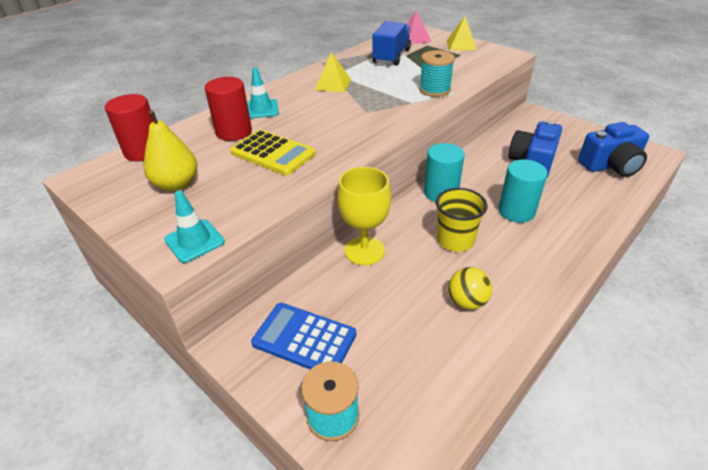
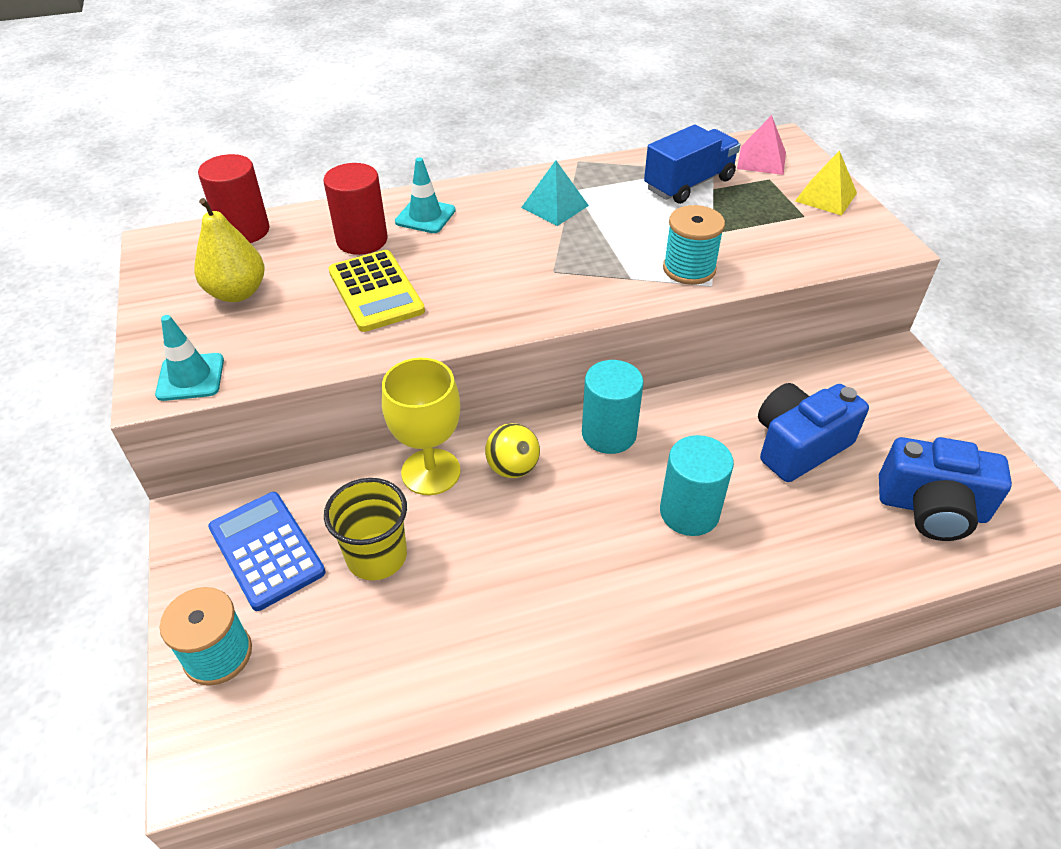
camera: 30 degrees right, 5 degrees up
(332, 84) = (554, 206): yellow pyramid -> turquoise pyramid
(455, 240) = (558, 514): yellow cup -> yellow cup (377, 556)
(467, 302) = (488, 606): yellow ball -> yellow ball (513, 468)

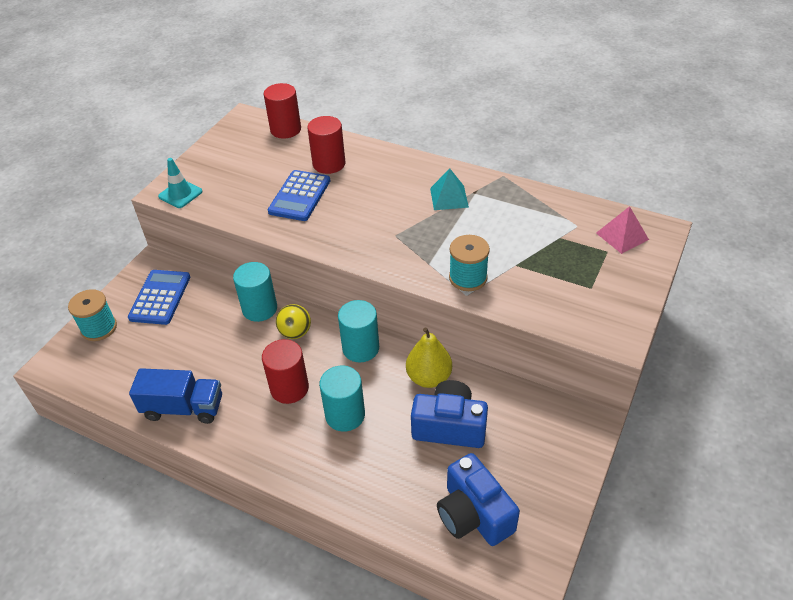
camera: 45 degrees right, 0 degrees up
(237, 293) = (244, 162): yellow pear -> yellow pear (429, 377)
(376, 291) = (299, 196): yellow calculator -> blue calculator
(377, 556) = (194, 331): yellow cup -> none
(425, 216) = (375, 166): turquoise traffic cone -> none
(431, 472) = (259, 309): yellow goblet -> turquoise cylinder
(590, 531) = (289, 388): none -> red cylinder
(689, 184) = (548, 226): blue truck -> blue truck (183, 408)
(825, 197) = (626, 284): yellow pyramid -> none

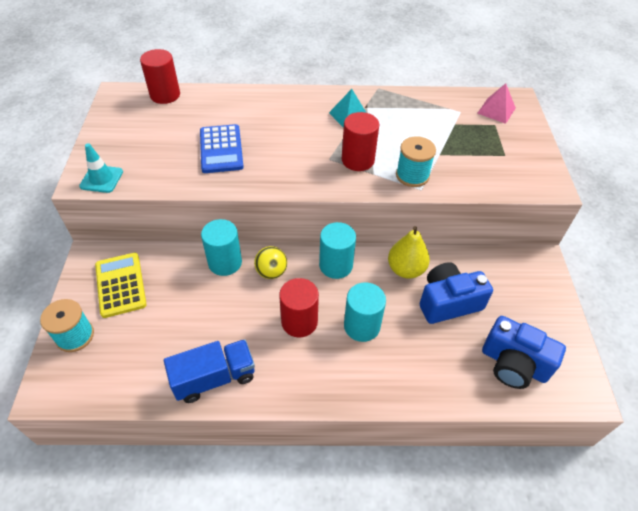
camera: 30 degrees left, 5 degrees up
(160, 297) = (121, 285): blue calculator -> yellow calculator
(329, 164) = (227, 115): red cylinder -> red cylinder (358, 160)

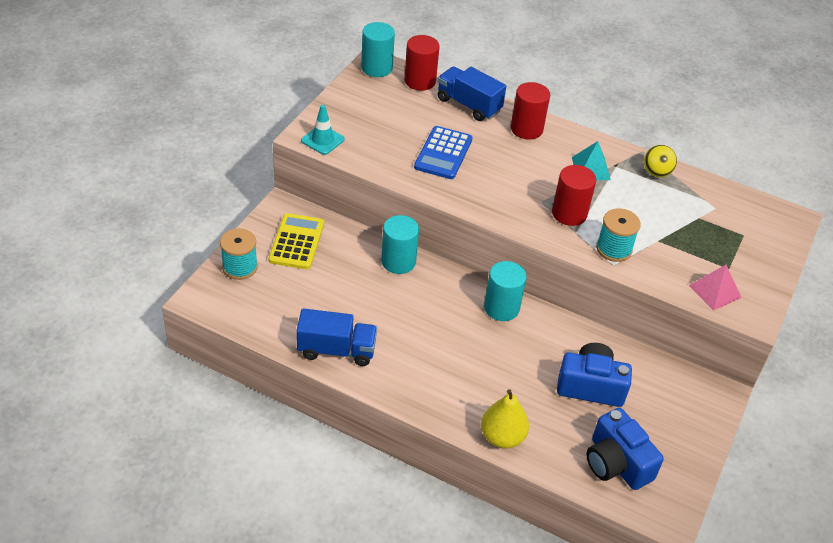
camera: 25 degrees right, 5 degrees down
(219, 100) = (468, 105): none -> blue truck
(271, 272) = (436, 288): yellow ball -> yellow ball (656, 173)
(299, 322) = (436, 340): red cylinder -> red cylinder (526, 129)
(362, 326) = (492, 368): turquoise cylinder -> turquoise cylinder (376, 68)
(406, 269) = (568, 340): yellow pear -> yellow pear (502, 437)
(496, 110) = (757, 221): pink pyramid -> pink pyramid (714, 291)

